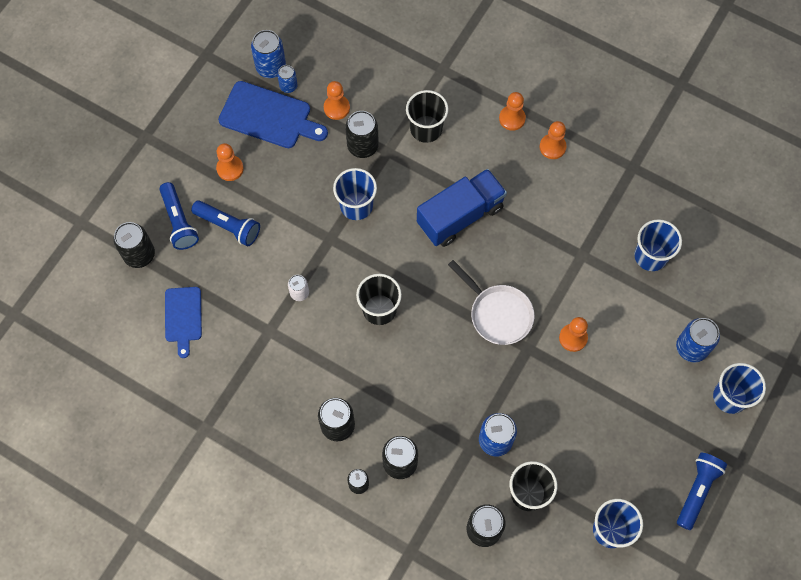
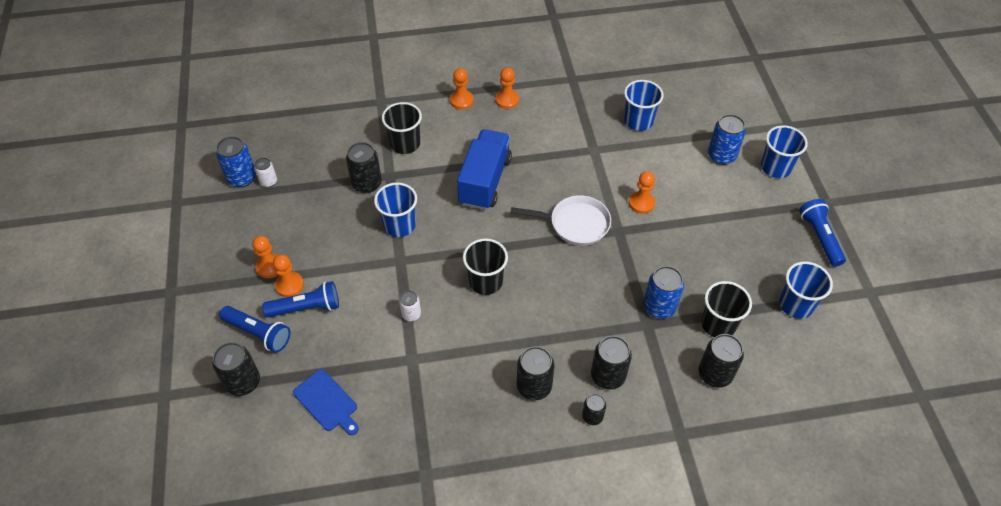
camera: 40 degrees left, 15 degrees down
(269, 116) = (270, 211): blue cutting board -> none
(288, 86) = (268, 181): blue can -> white can
(336, 108) = (322, 172): orange pawn -> orange pawn (289, 285)

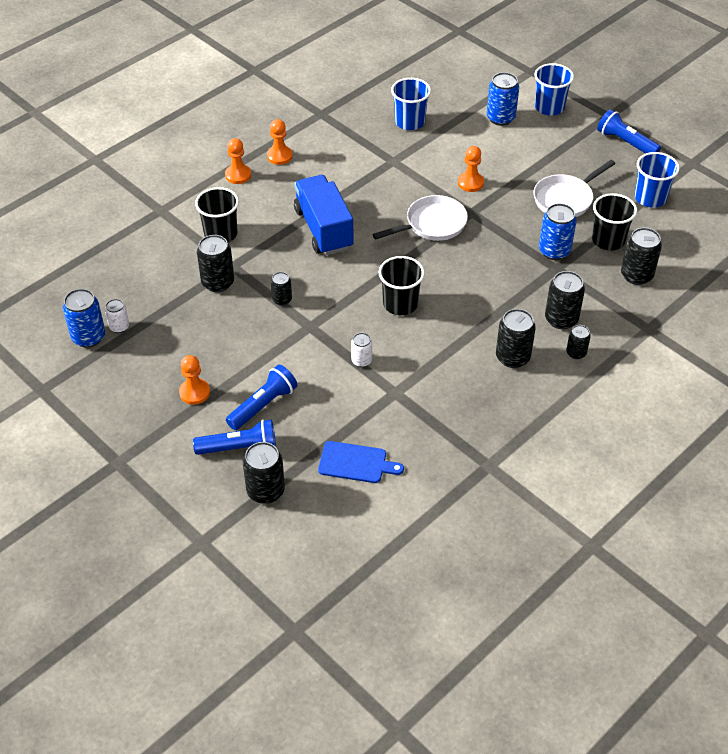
camera: 35 degrees left, 5 degrees down
(289, 285) = (229, 397): orange pawn -> none
(399, 225) = (282, 300): blue cup -> black can
(713, 263) = (565, 199): none -> white pan

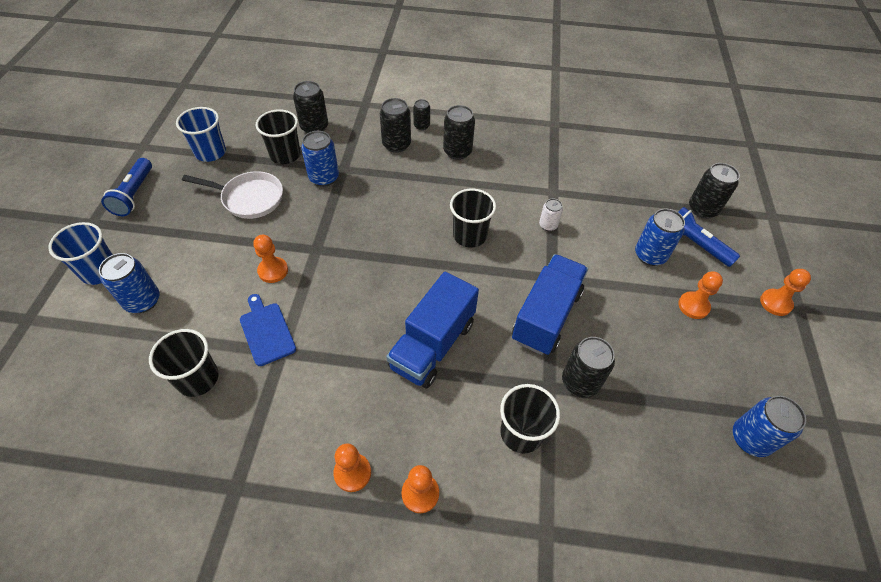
camera: 130 degrees left, 5 degrees up
(119, 327) = (711, 422): white can -> none
(137, 449) = (775, 303): none -> orange pawn
(263, 405) = (650, 255): blue flashlight -> blue can
(282, 300) = (546, 316): black can -> blue truck
(355, 463) = (628, 179): blue cutting board -> blue cutting board (266, 331)
(409, 122) = (198, 378): blue cup -> black cup
(432, 224) = (355, 267): white pan -> none

